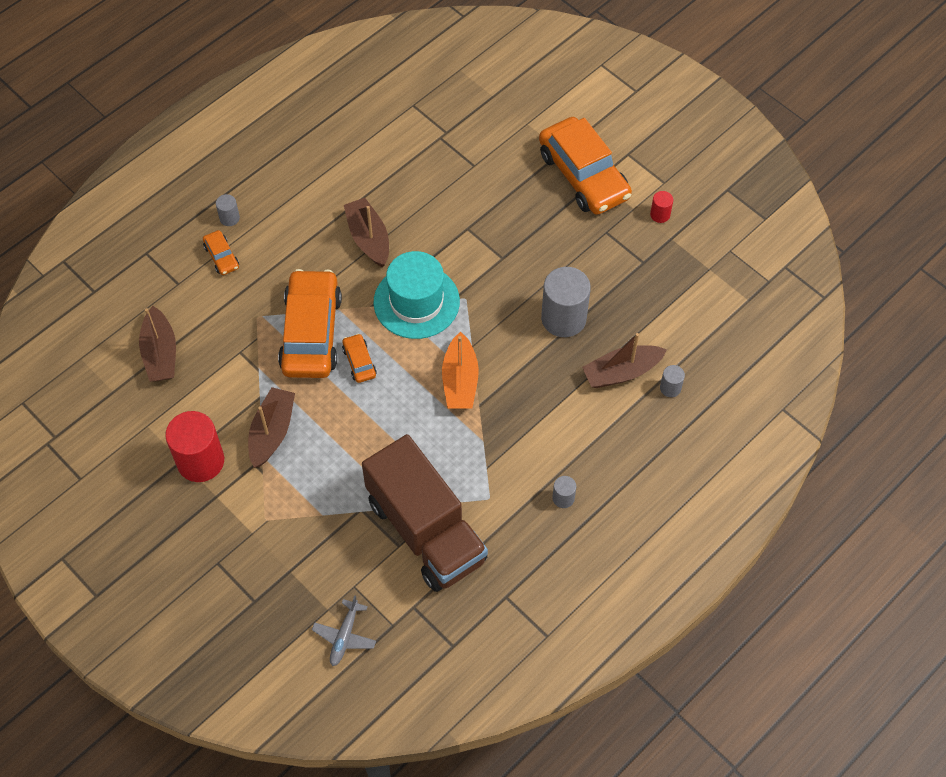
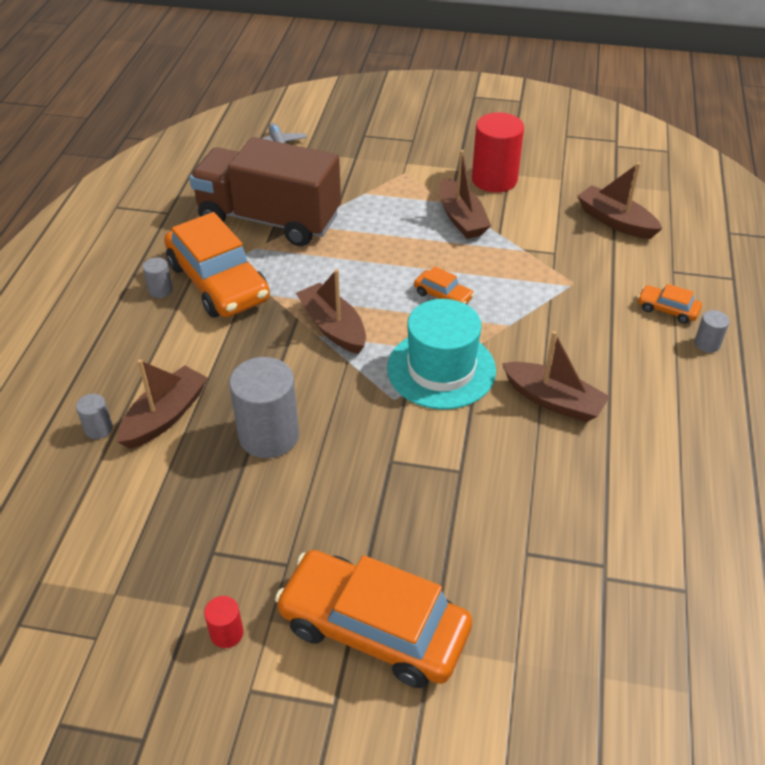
camera: 145 degrees right, 15 degrees down
(311, 332) = (511, 295): orange car -> orange car (218, 282)
(460, 380) = (333, 327): orange boat -> brown boat

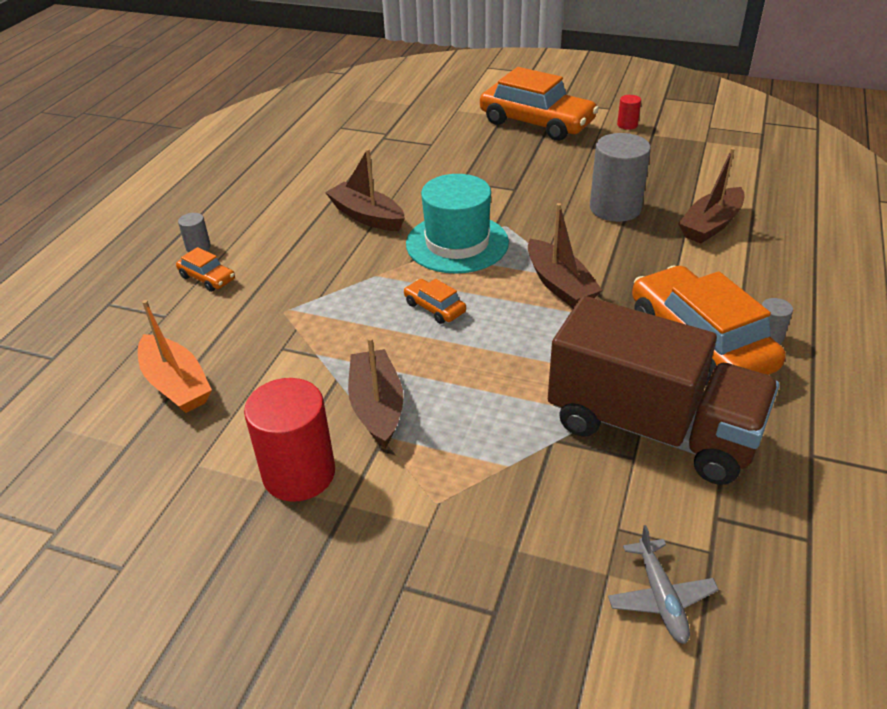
camera: 170 degrees left, 5 degrees down
(98, 429) = (767, 220): grey cylinder -> none
(615, 221) = (176, 384): brown boat -> orange boat

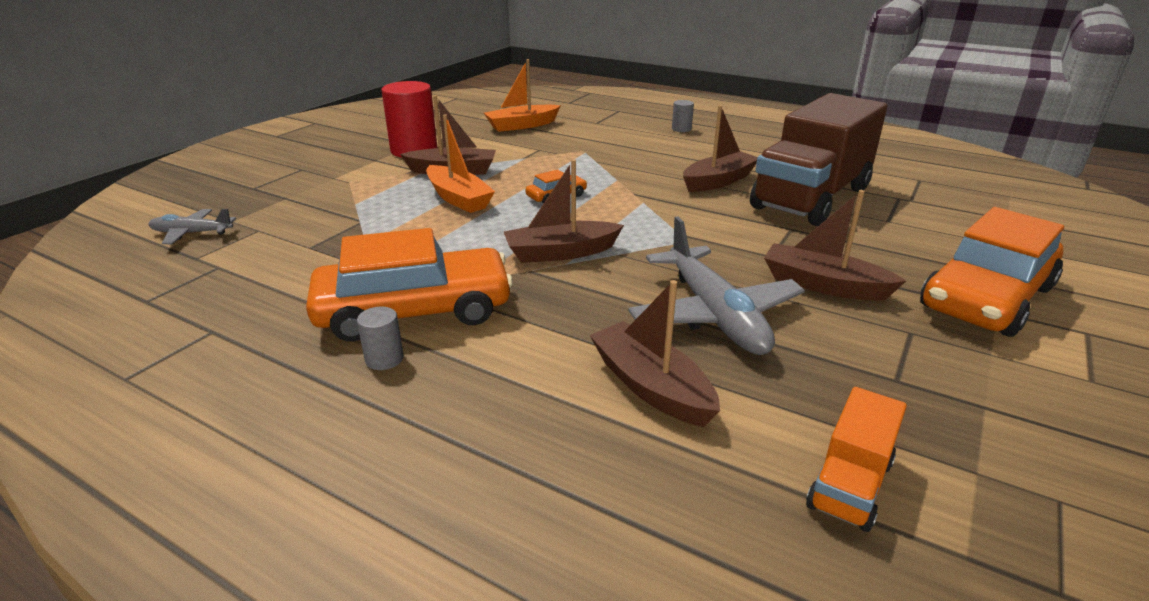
camera: 100 degrees right, 10 degrees down
(207, 278) = (637, 131): orange car -> none
(457, 243) = (657, 214): turquoise hat -> none
(464, 378) = (458, 198): none -> orange boat
(550, 170) = (823, 285): none -> brown boat
(615, 208) = (714, 315): grey cylinder -> grey plane
(627, 125) = (1018, 385): red cylinder -> none
(651, 428) = (330, 260): brown truck -> brown truck (811, 198)
(741, 169) = (850, 484): none -> orange truck

